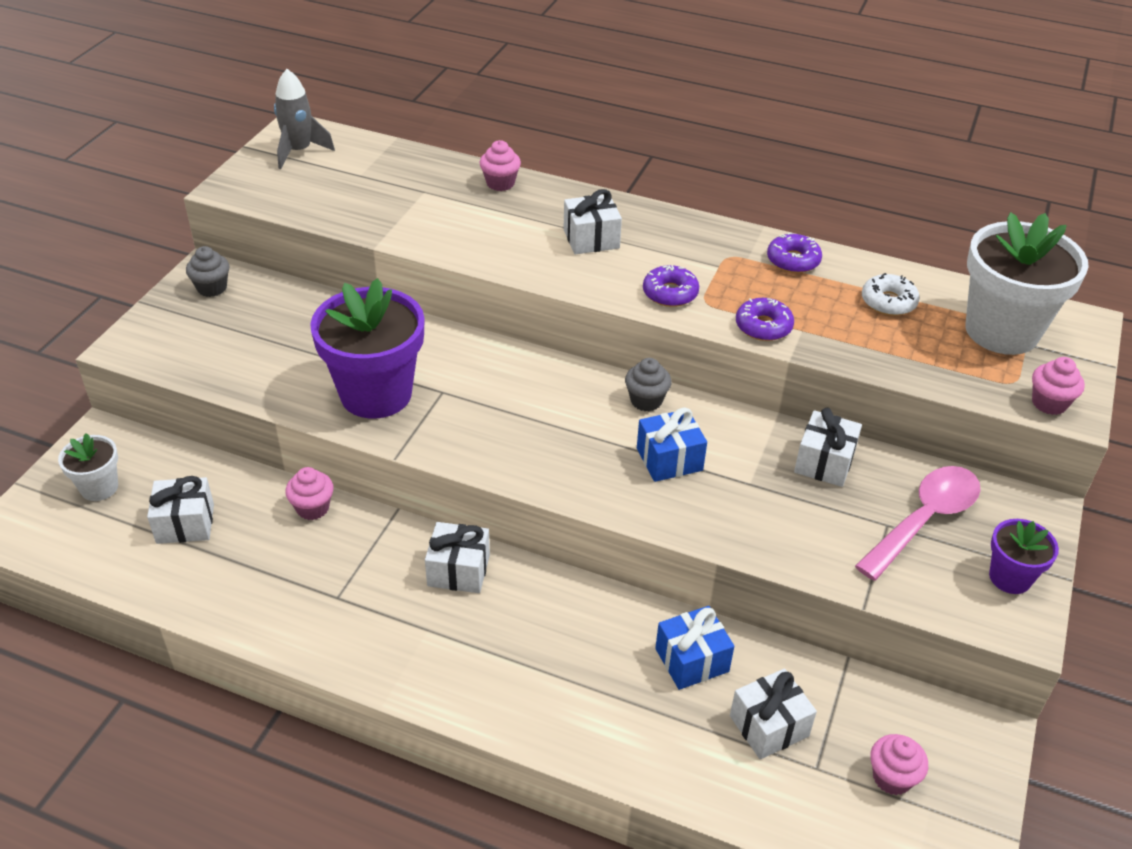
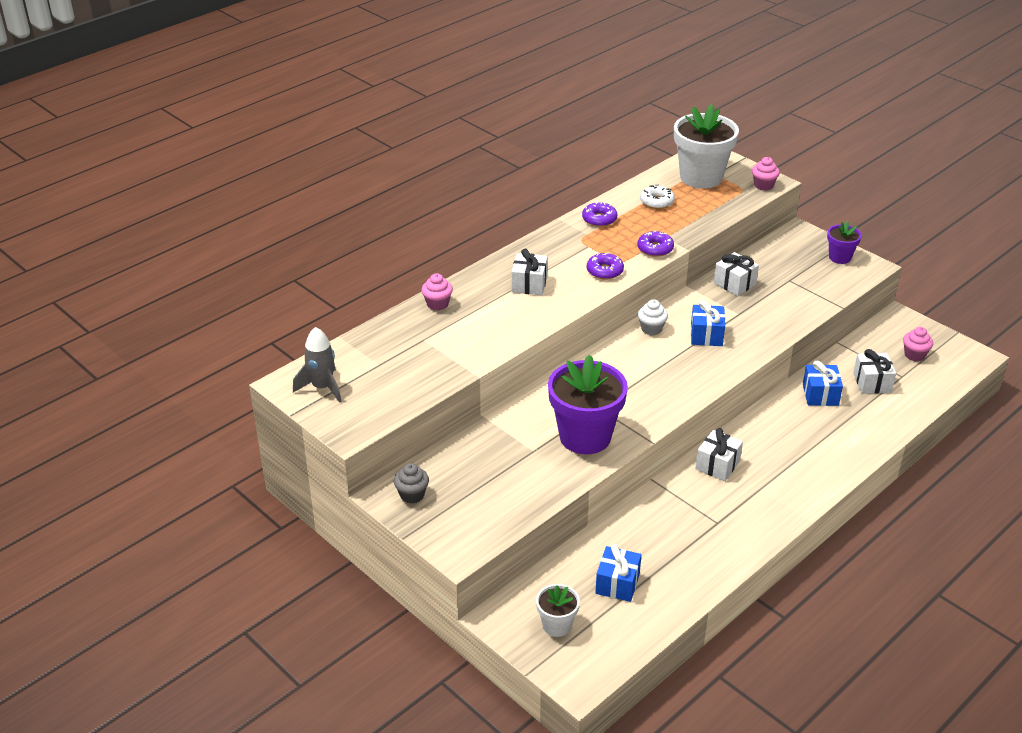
camera: 65 degrees left, 5 degrees down
(185, 523) = (617, 584): white gift -> blue gift
(312, 508) = (632, 518): pink cupcake -> none
(646, 400) = (651, 329): grey cupcake -> white cupcake
(924, 519) = (791, 267): pink spoon -> none

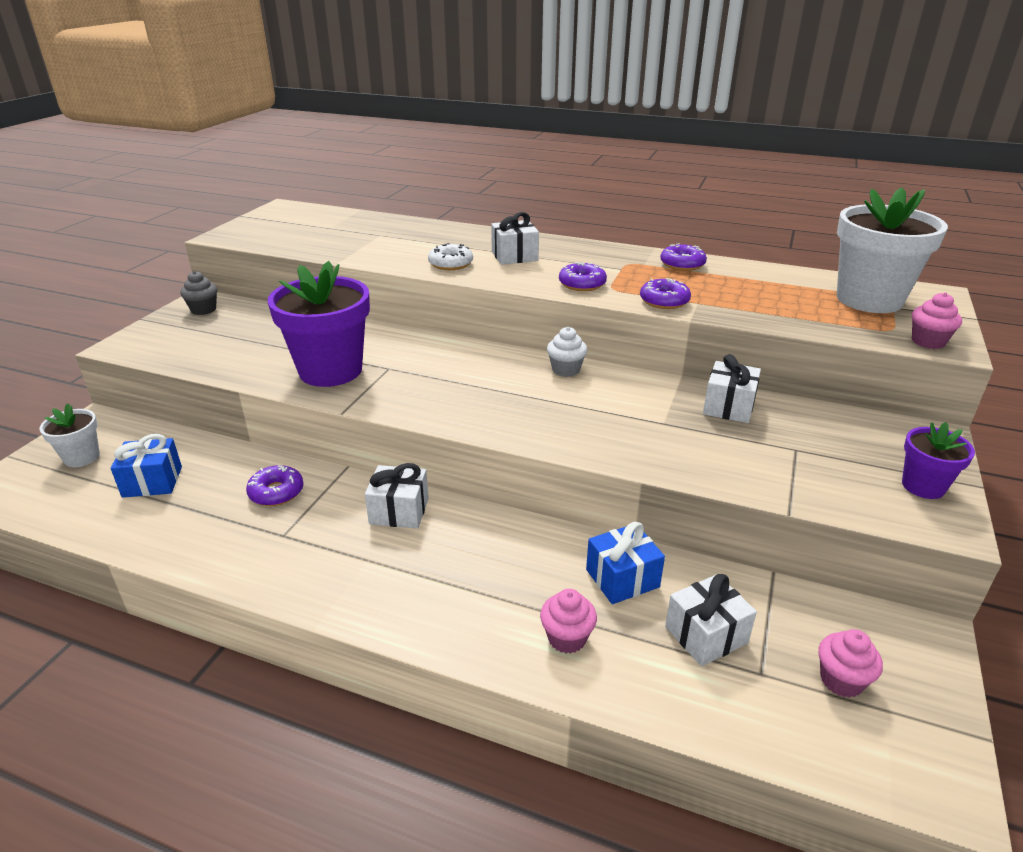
camera: 65 degrees right, 5 degrees down
(322, 387) = (283, 217): grey rocket -> none
(437, 304) = (441, 229): pink cupcake -> pink cupcake (567, 638)
(657, 202) = (767, 285): white donut -> white donut (450, 264)
(666, 519) = (276, 492): none -> purple donut
(706, 335) = (589, 408): blue gift -> none

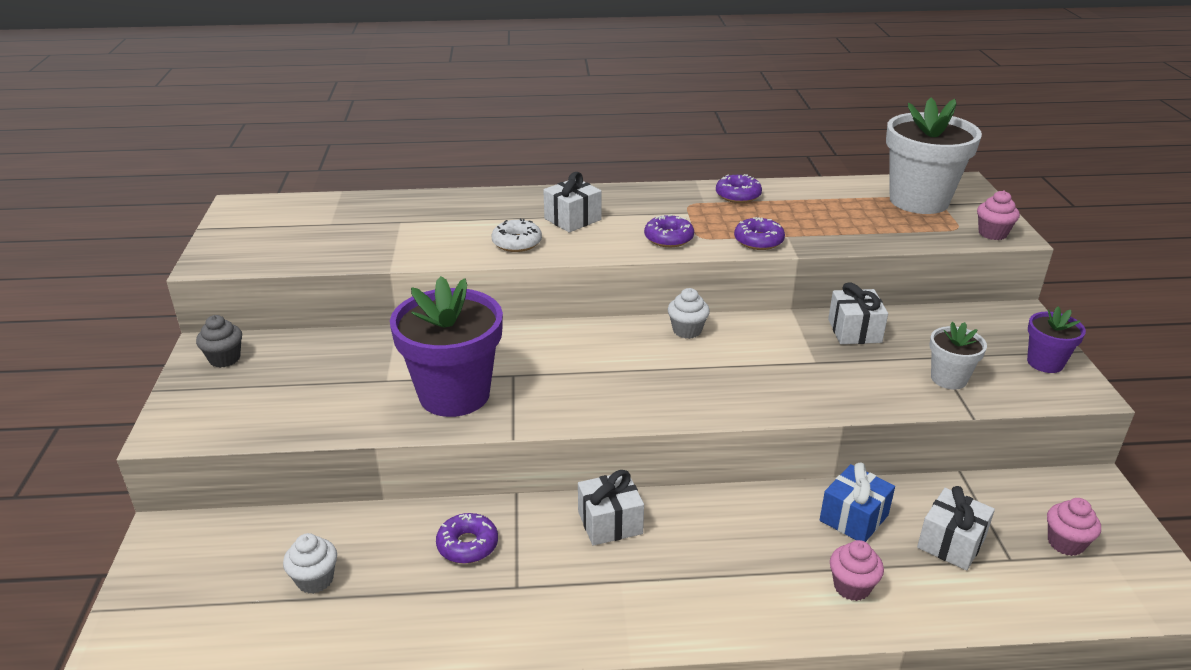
camera: 25 degrees left, 0 degrees up
(82, 457) = (196, 581): white flower pot -> white flower pot (948, 379)
(152, 482) = (315, 580): blue gift -> white cupcake

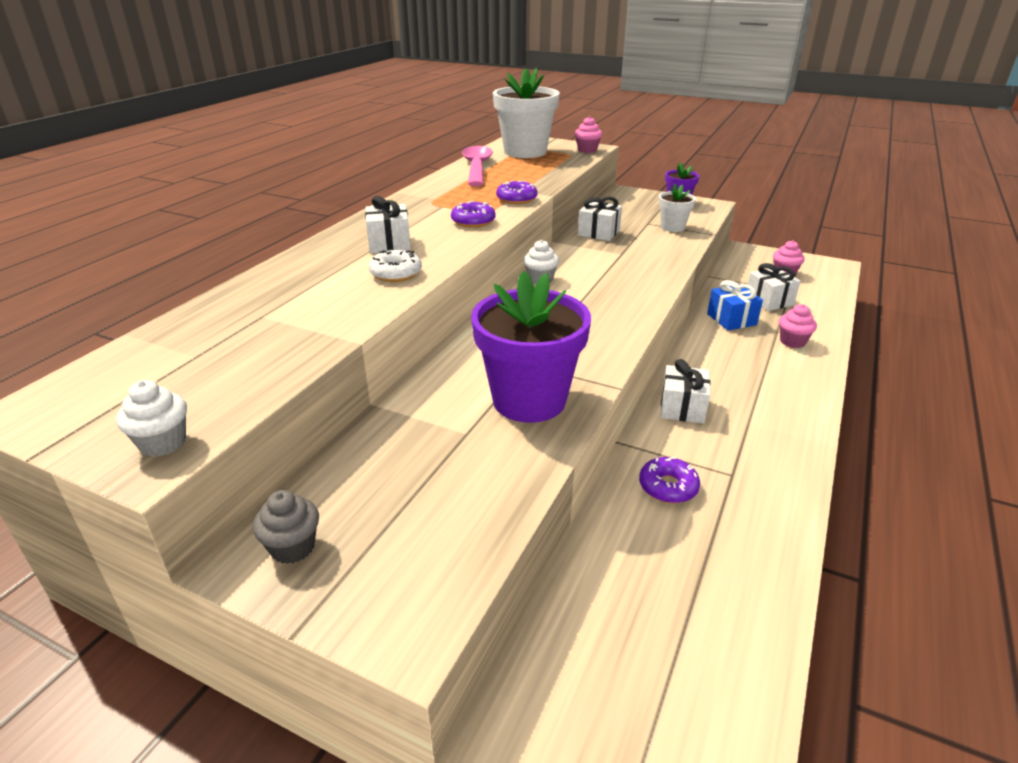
camera: 60 degrees left, 0 degrees up
(315, 580) = (664, 603): white cupcake -> white cupcake (163, 443)
(738, 195) = (442, 187): purple donut -> none
(822, 192) = (477, 167): none -> pink spoon

